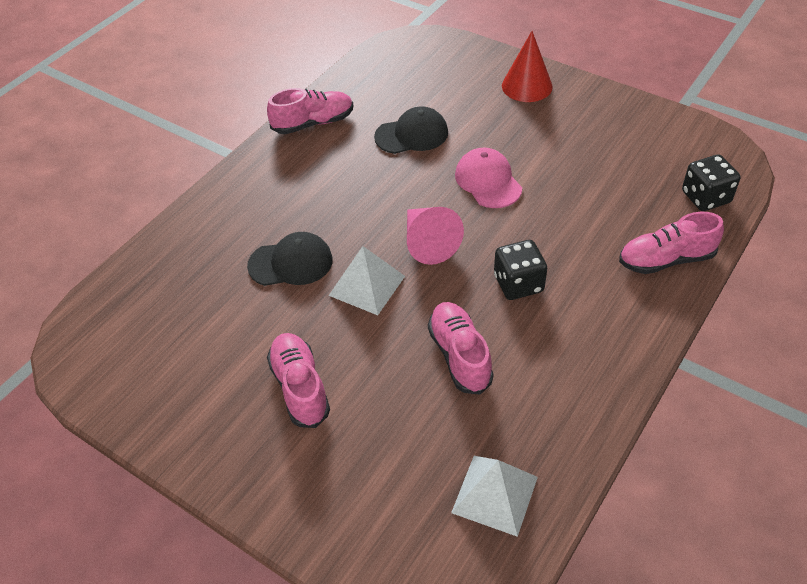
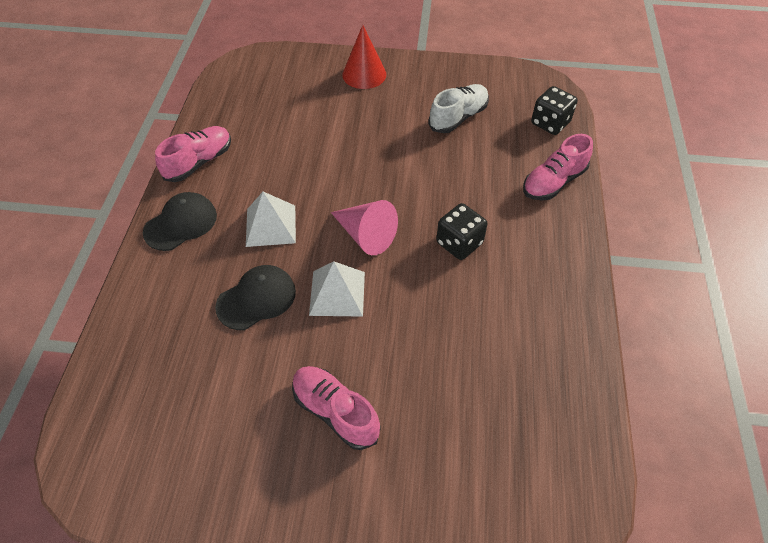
camera: 30 degrees left, 5 degrees up
(412, 135) = (294, 145): black cap -> black cap (181, 223)
(459, 356) = (451, 324): pink shoe -> none
(488, 181) = (382, 165): pink cap -> none
(494, 494) = (551, 431): white pyramid -> white pyramid (270, 225)
(601, 159) = (458, 117): none -> white shoe

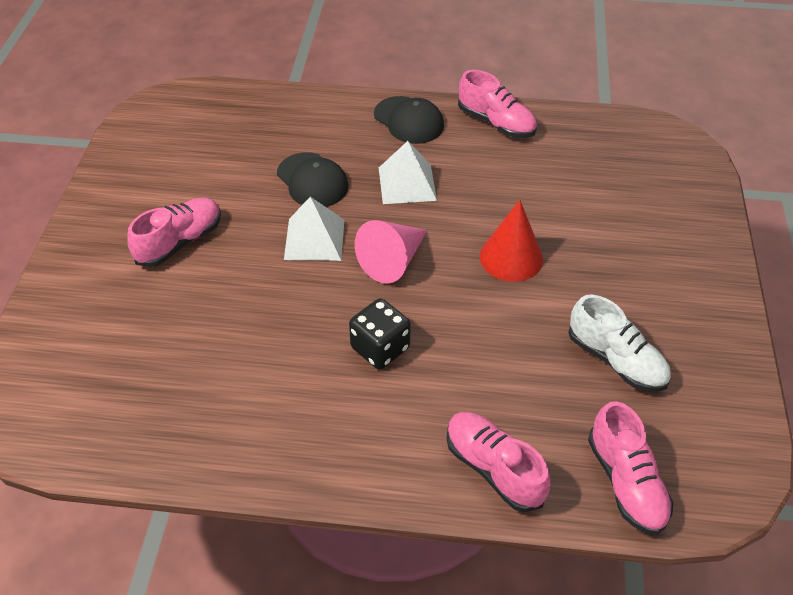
camera: 90 degrees right, 5 degrees down
(364, 74) = (686, 255): red cone -> red cone (511, 257)
(550, 123) = (626, 482): black dice -> pink shoe

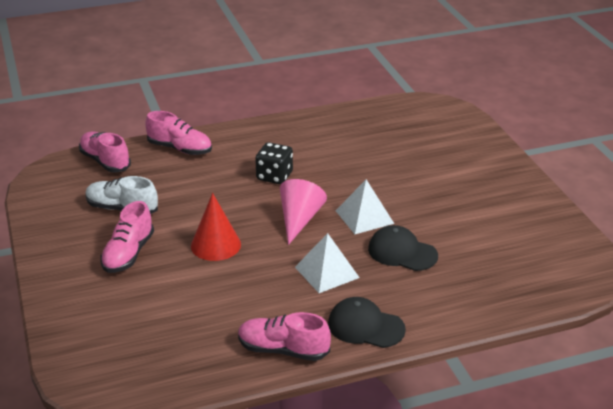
camera: 155 degrees right, 15 degrees down
(180, 242) = (451, 190): pink shoe -> pink shoe (128, 254)

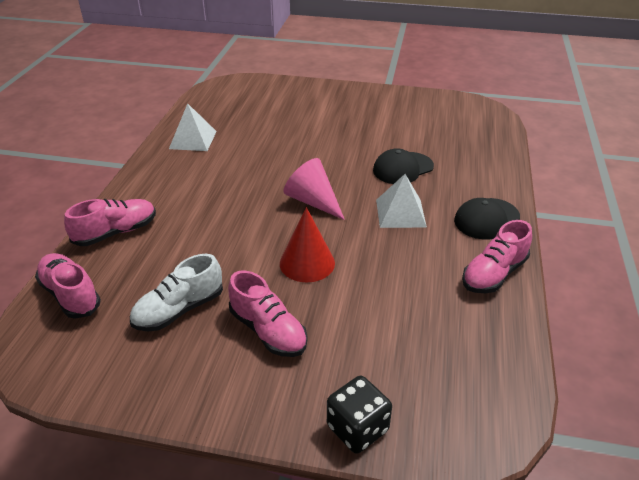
camera: 60 degrees left, 5 degrees up
(105, 161) = (70, 295): pink shoe -> pink shoe turned 60 degrees clockwise
(274, 176) = (232, 192): black dice -> black dice (357, 428)
(364, 217) = (340, 168): white pyramid -> white pyramid (193, 140)

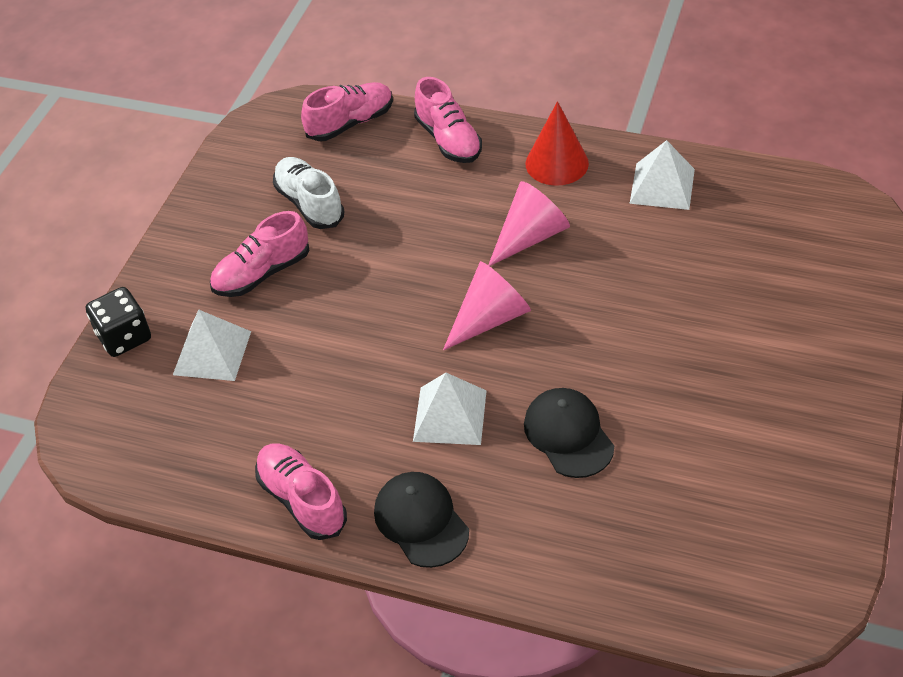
camera: 100 degrees right, 10 degrees up
(234, 188) = (530, 237): none -> pink cone
(307, 263) = (362, 308): red cone -> red cone (557, 163)
(366, 351) = (212, 352): none -> white pyramid

